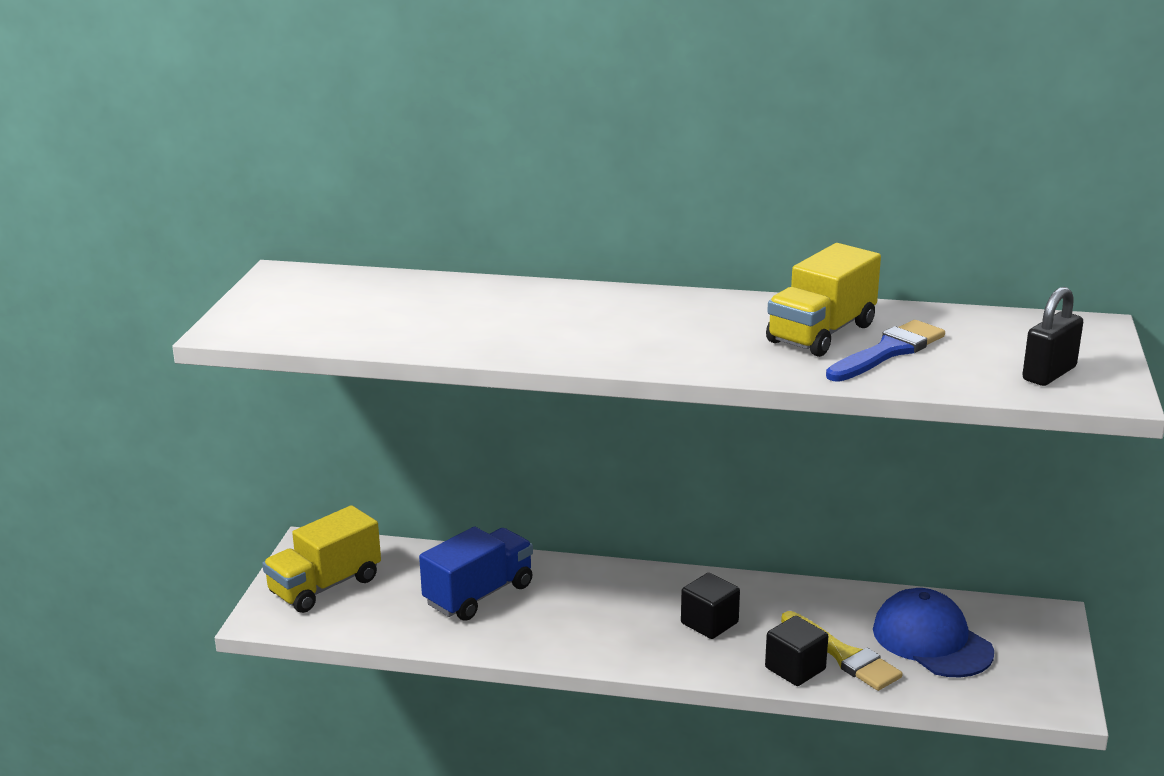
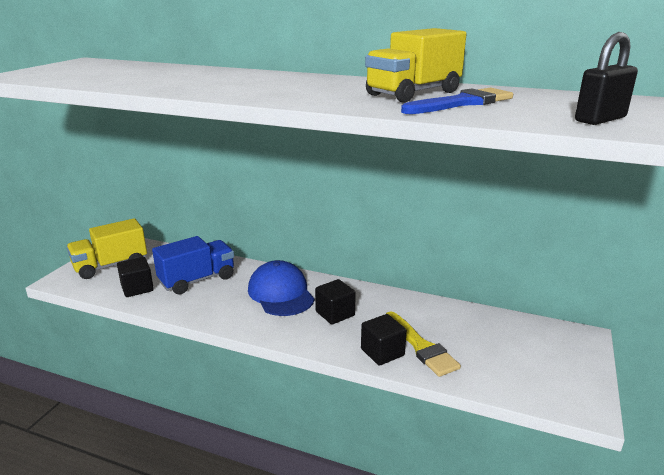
camera: 10 degrees right, 0 degrees up
(395, 618) = (137, 288): none -> black cube
(931, 640) = (490, 344): blue cap -> blue cap (281, 293)

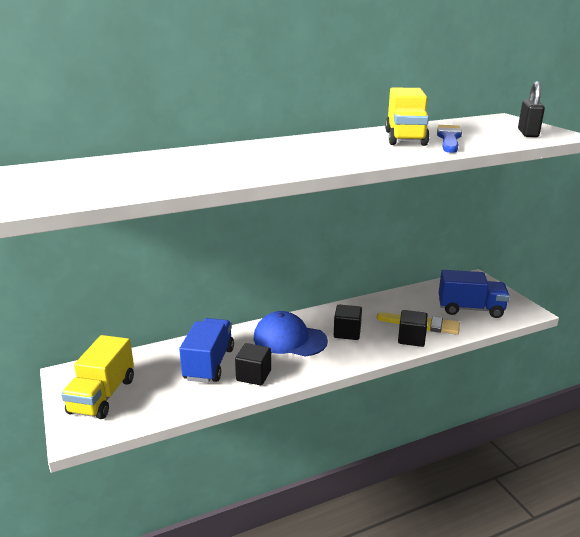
camera: 45 degrees left, 0 degrees up
(137, 288) = (171, 397): black cube -> black cube (253, 375)
(507, 362) = (470, 309): none -> blue truck

